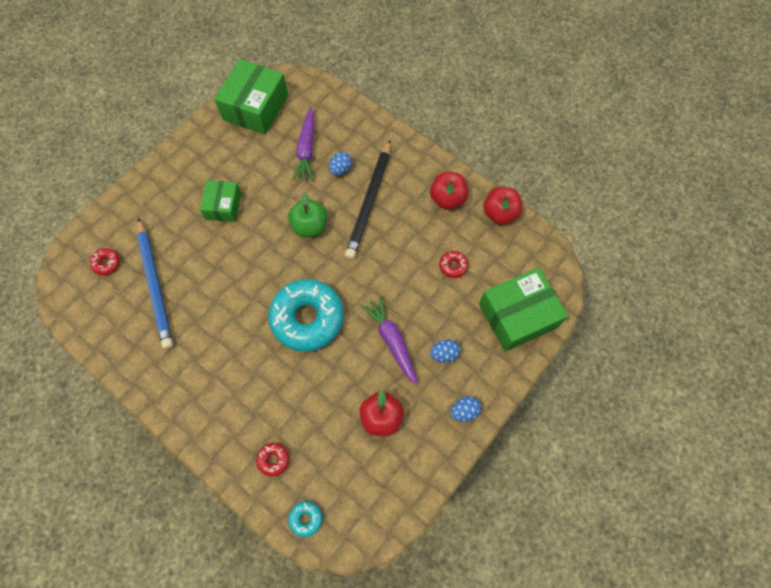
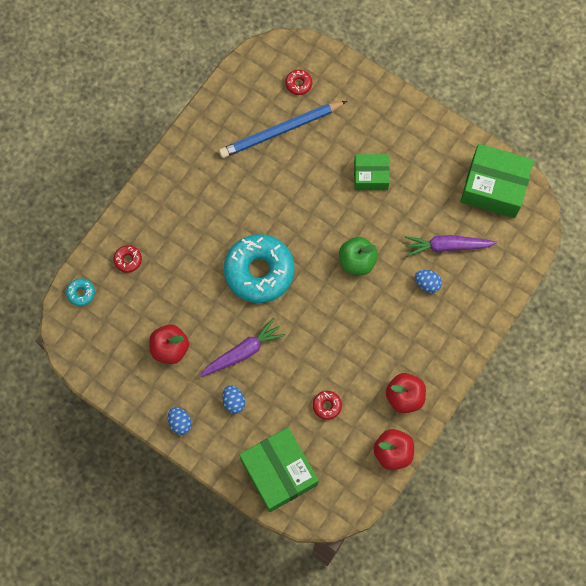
camera: 85 degrees right, 5 degrees up
(369, 201) = (392, 317): black pencil -> none

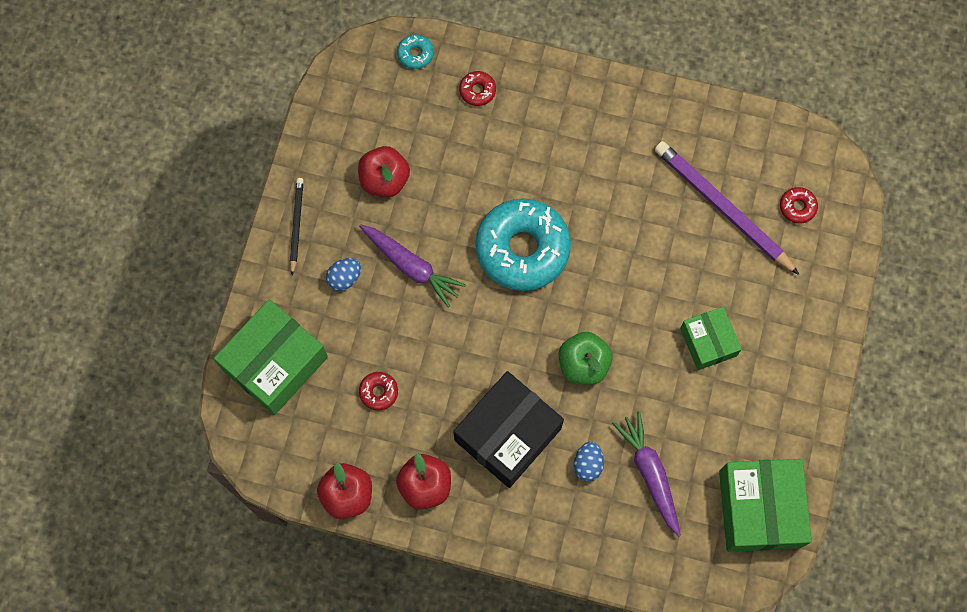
camera: 70 degrees right, 0 degrees up
(180, 422) = (296, 225): blue egg -> black pencil
(281, 130) = (723, 208): blue pencil -> purple pencil
(388, 328) = (507, 434): none -> black box

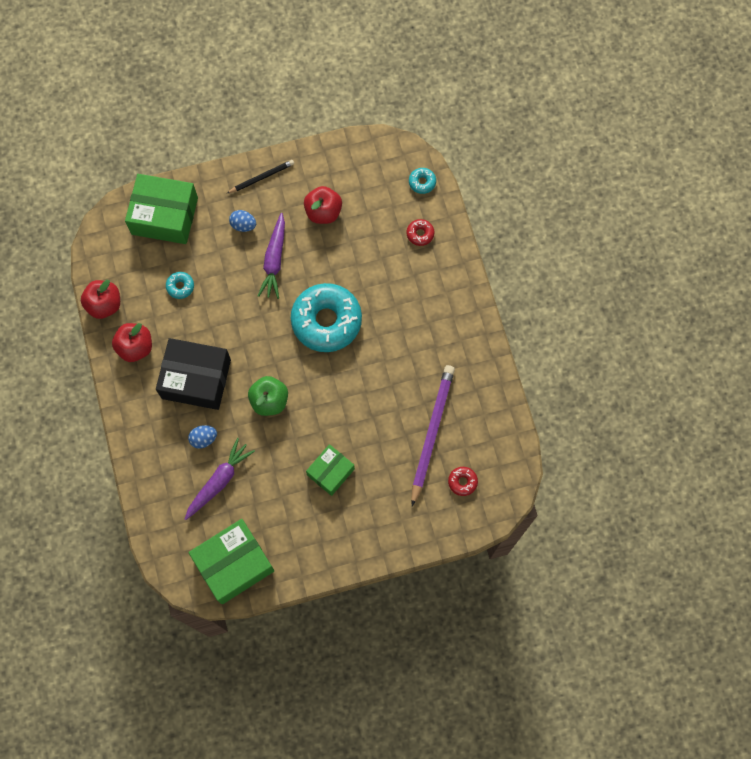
camera: 60 degrees right, 0 degrees up
(378, 392) = (180, 286): red donut -> turquoise donut

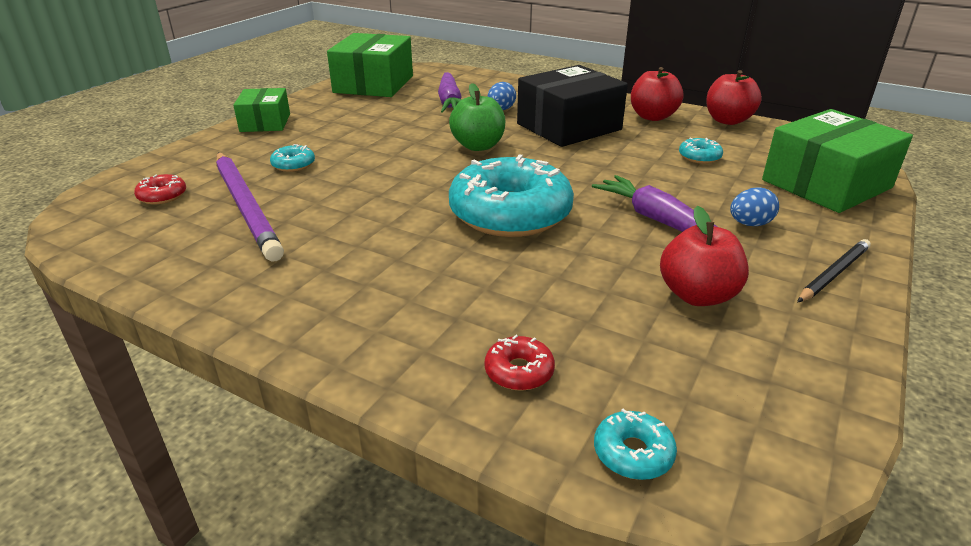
camera: 135 degrees right, 40 degrees down
(261, 177) = (833, 274): black pencil -> black pencil turned 150 degrees counterclockwise
(330, 472) = (346, 142): green box -> green box (265, 123)
(379, 465) = (293, 165): none -> turquoise donut

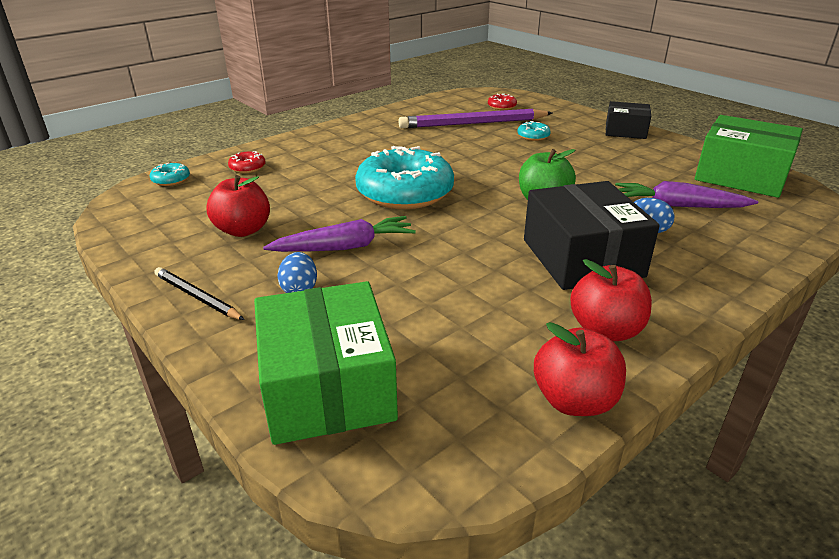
camera: 110 degrees right, 0 degrees up
(265, 123) = (625, 131): green box -> black box
(699, 157) = (456, 318): turquoise donut -> none
(833, 274) = (197, 297): black pencil -> black pencil turned 150 degrees clockwise

